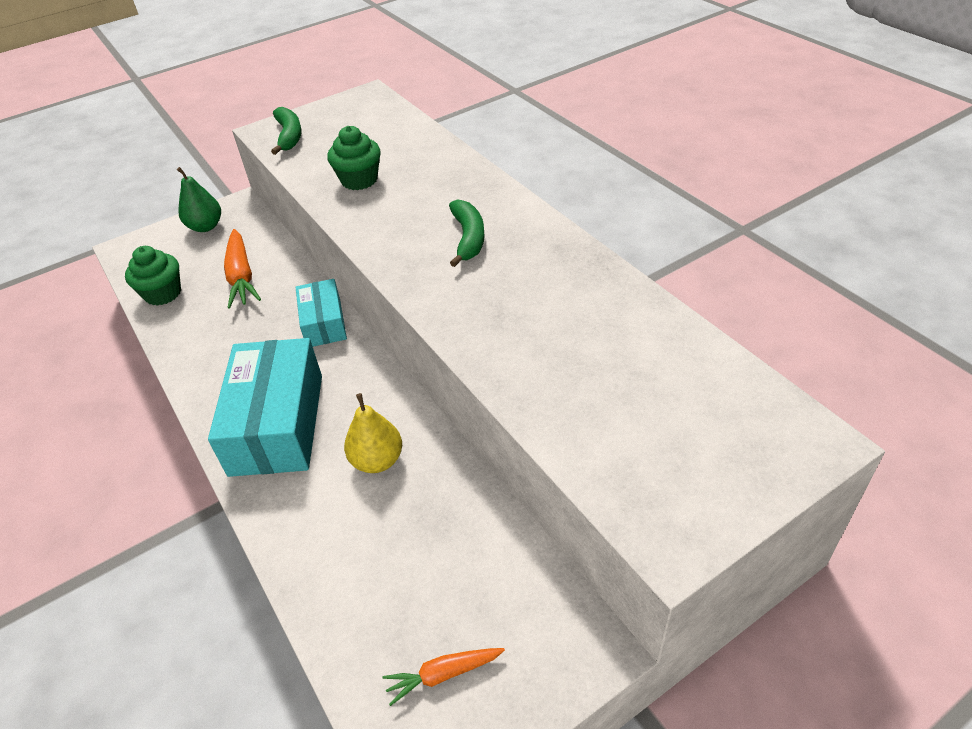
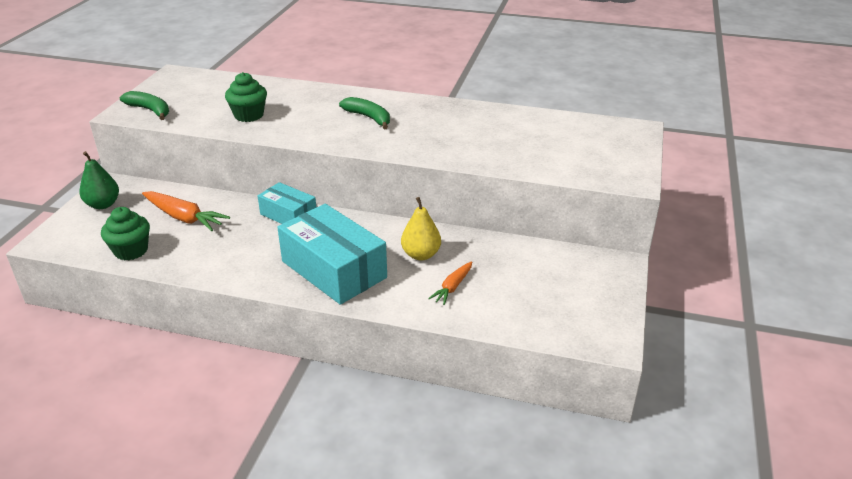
camera: 45 degrees left, 10 degrees down
(443, 674) = (573, 307): orange carrot -> orange carrot (452, 287)

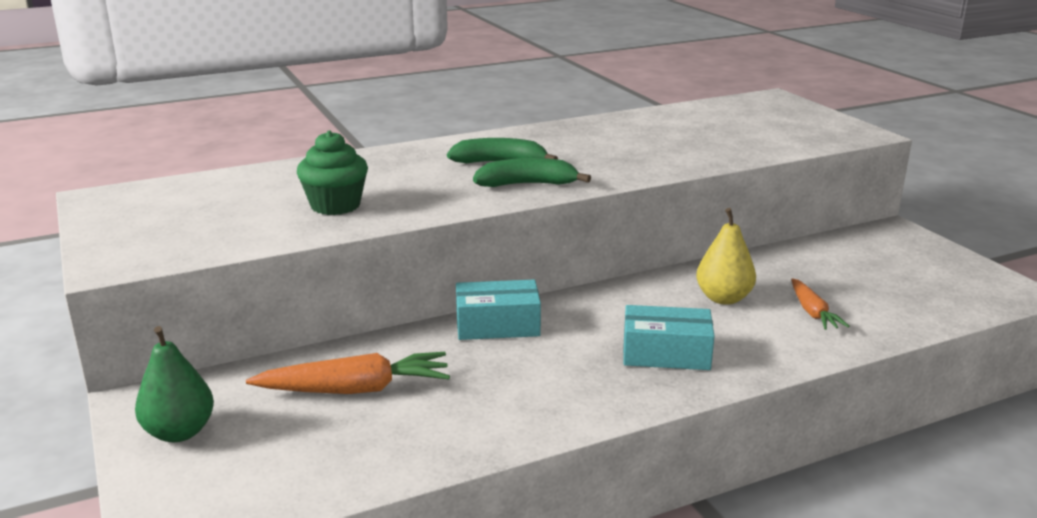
camera: 40 degrees left, 10 degrees down
(131, 250) = (351, 465): green cupcake -> none
(150, 110) = (157, 247): green banana -> green banana (527, 184)
(334, 269) = (666, 354): turquoise box -> turquoise box, size x0.57

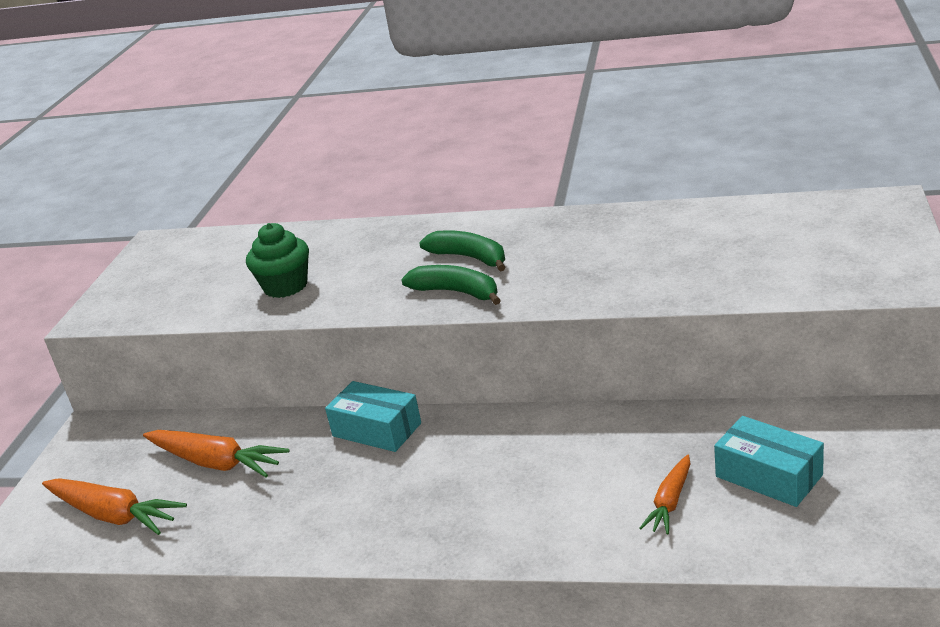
camera: 40 degrees right, 5 degrees up
(179, 432) = (85, 464): green pear -> none
(287, 464) = (114, 515): none -> orange carrot
(666, 354) = (473, 506): turquoise box -> turquoise box (768, 476)
(723, 298) = (602, 457): yellow pear -> none

